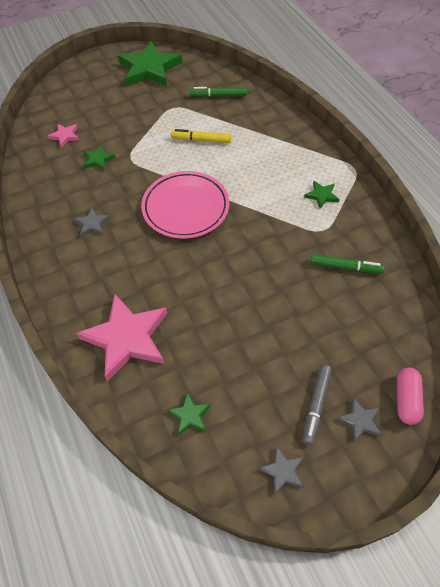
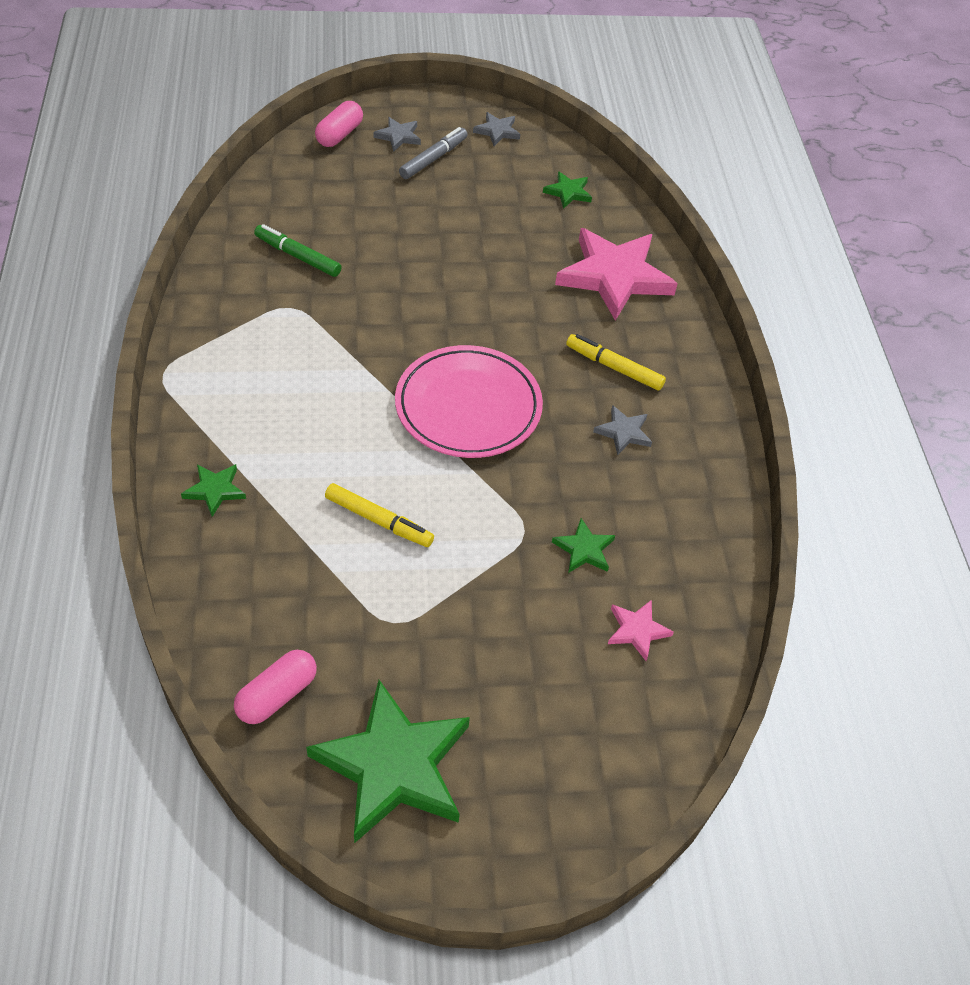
camera: 165 degrees left, 5 degrees down
(108, 263) = (614, 367): none -> yellow marker
(204, 73) = (277, 695): none -> pink capsule
(218, 96) = (285, 616): green marker -> none
(321, 195) = (251, 351): green star -> green star (215, 490)

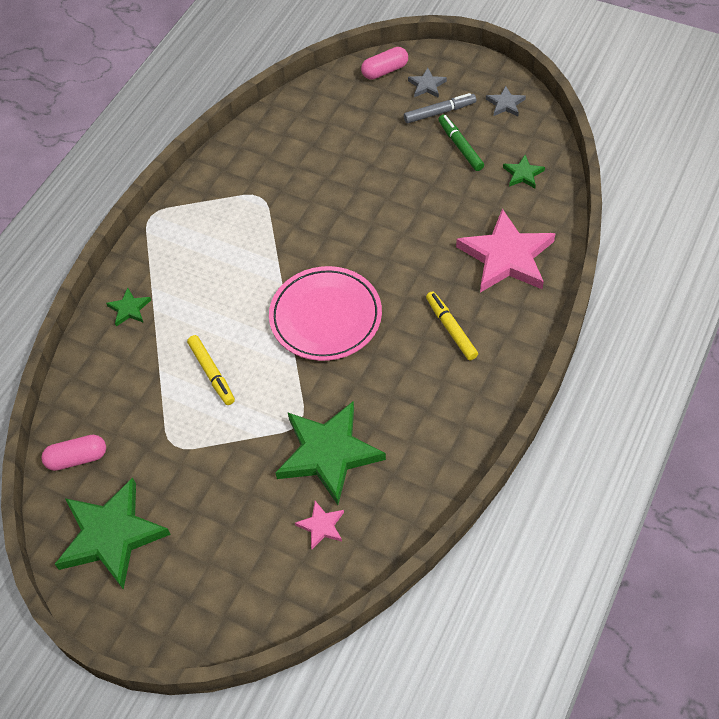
camera: 40 degrees right, 5 degrees up
(298, 256) = (290, 159): green marker -> green marker (460, 146)
(584, 549) = (328, 453): green star -> green star, size x2.26
(623, 432) = (420, 381): grey star -> none

